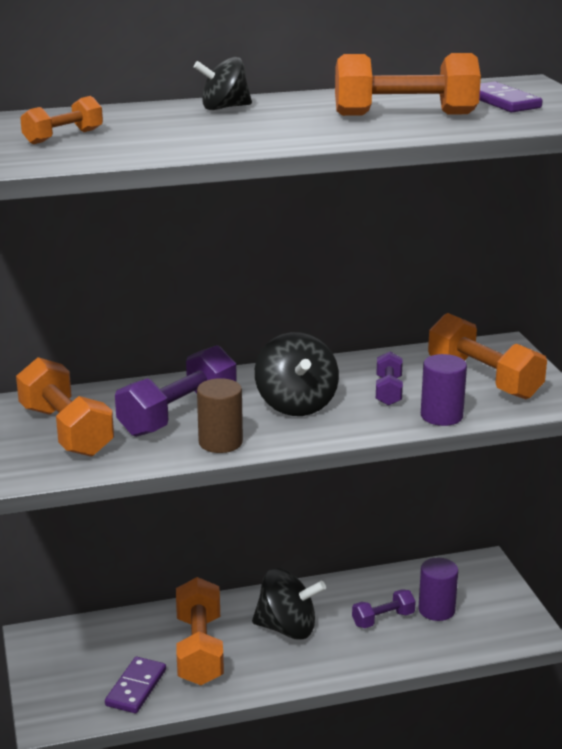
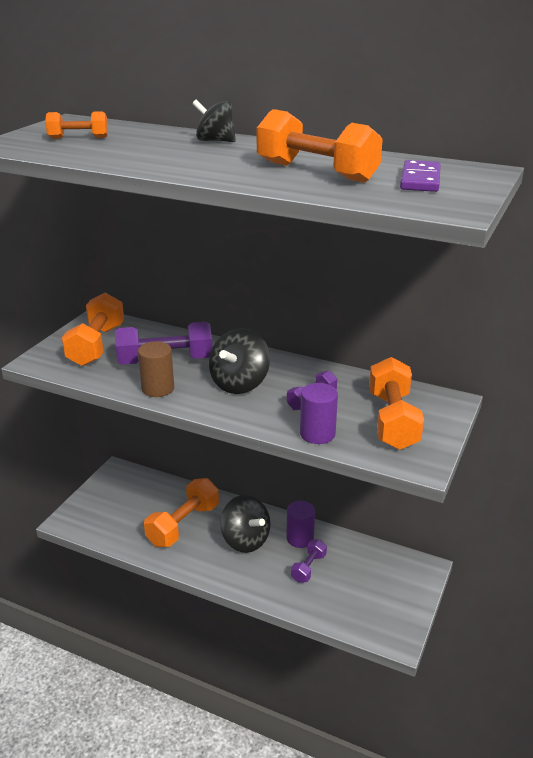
camera: 40 degrees right, 5 degrees up
(136, 687) = (126, 528): purple domino -> none
(383, 619) = (308, 568): purple dumbbell -> purple dumbbell turned 75 degrees counterclockwise
(436, 610) = (350, 582): purple cylinder -> purple cylinder (300, 538)

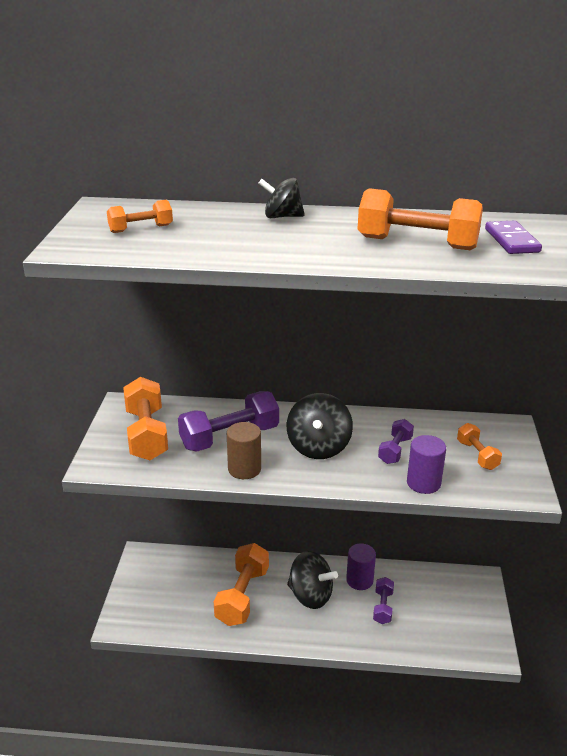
camera: 20 degrees left, 0 degrees up
(392, 420) = (477, 455): orange dumbbell -> orange dumbbell, size x0.55

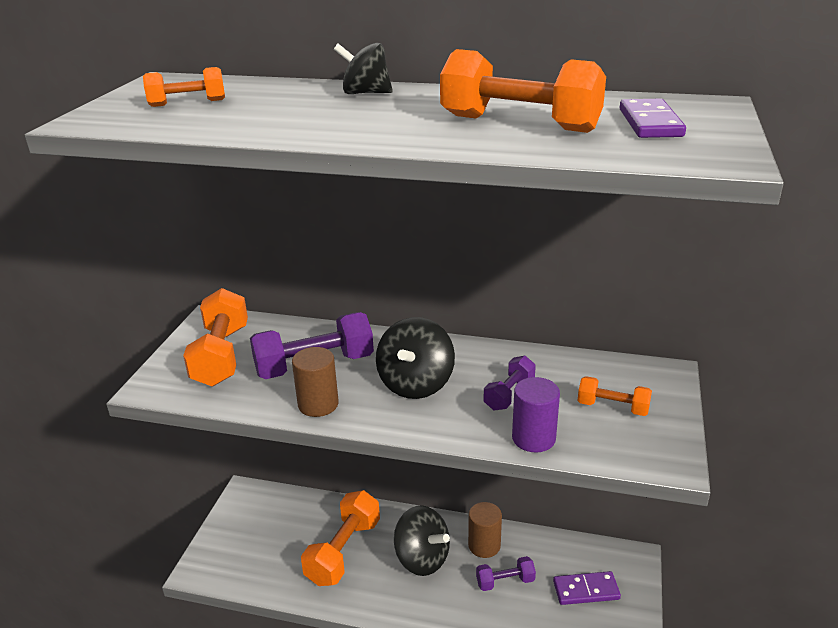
camera: 10 degrees right, 0 degrees up
(359, 580) = (484, 545): purple cylinder -> brown cylinder
(383, 607) = (505, 581): purple dumbbell -> purple dumbbell turned 60 degrees clockwise
(448, 607) = (586, 590): none -> purple domino
(477, 455) = (612, 407): orange dumbbell -> orange dumbbell turned 60 degrees counterclockwise

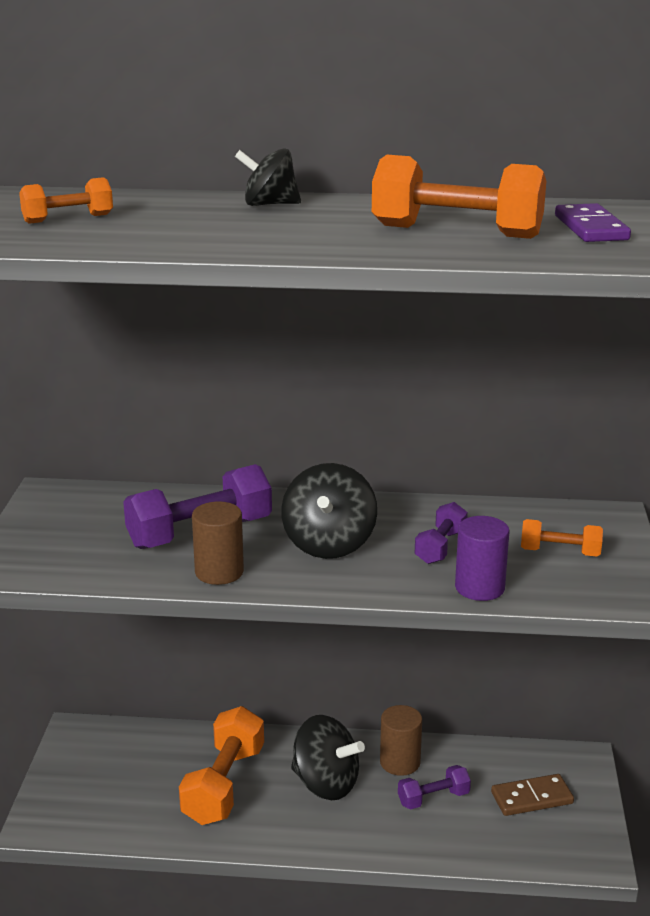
camera: 10 degrees left, 5 degrees down
(221, 355) = (79, 529): orange dumbbell -> none
(586, 590) = (531, 798): purple domino -> brown domino

